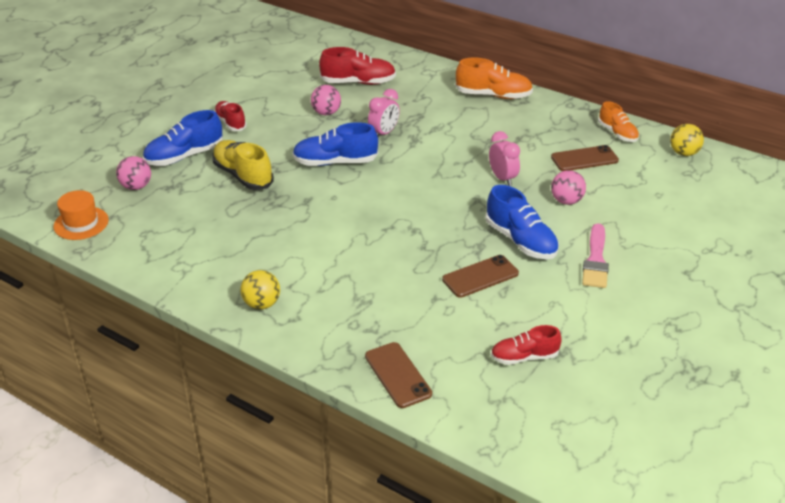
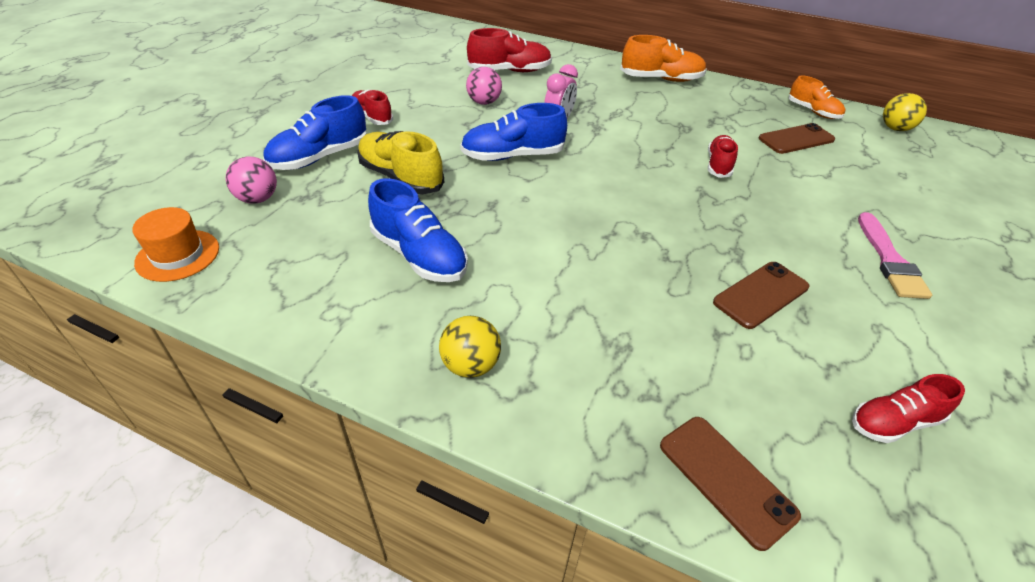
camera: 10 degrees left, 5 degrees up
(502, 178) = (718, 165): pink clock -> red shoe
(520, 241) = (783, 241): blue shoe -> blue shoe (419, 255)
(566, 201) = (806, 187): pink ball -> none

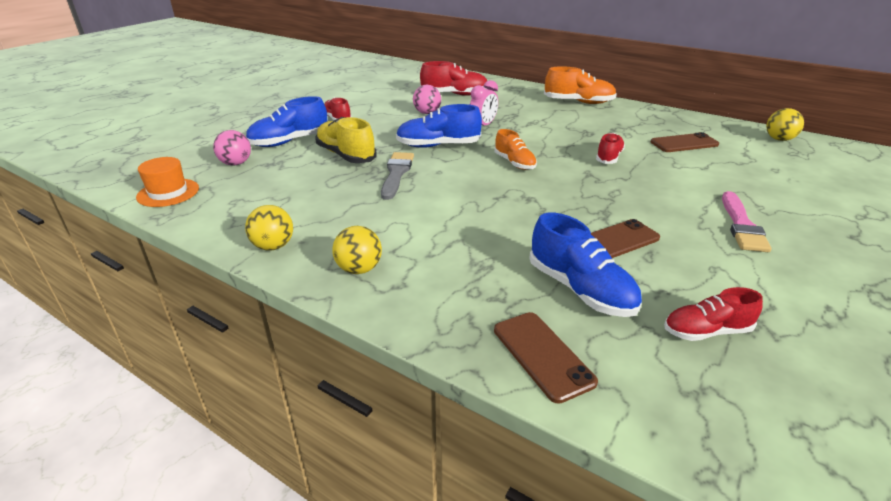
camera: 10 degrees right, 10 degrees down
(349, 337) = (273, 246): none -> yellow ball
(419, 255) = (343, 202): blue shoe -> blue shoe (580, 290)
(473, 204) = (396, 173): none -> grey brush
(813, 111) = (706, 126): orange shoe -> orange shoe (514, 163)

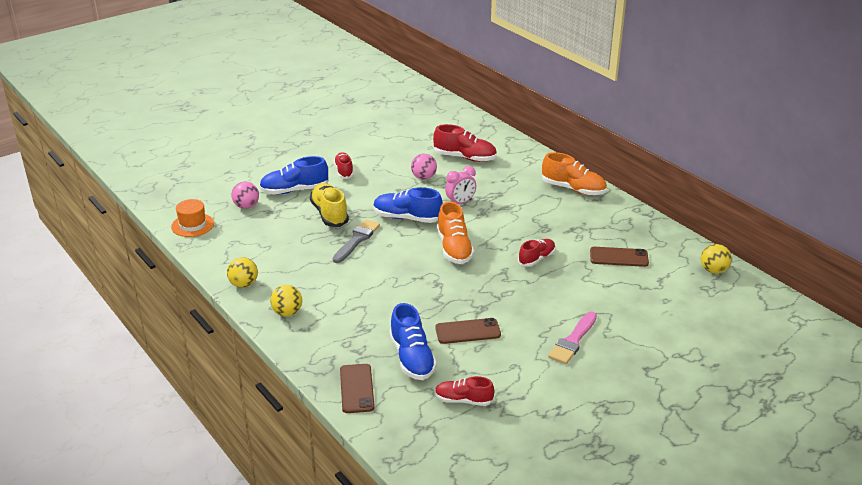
camera: 20 degrees right, 0 degrees up
(514, 163) = (454, 248): orange shoe -> orange shoe, size x1.54

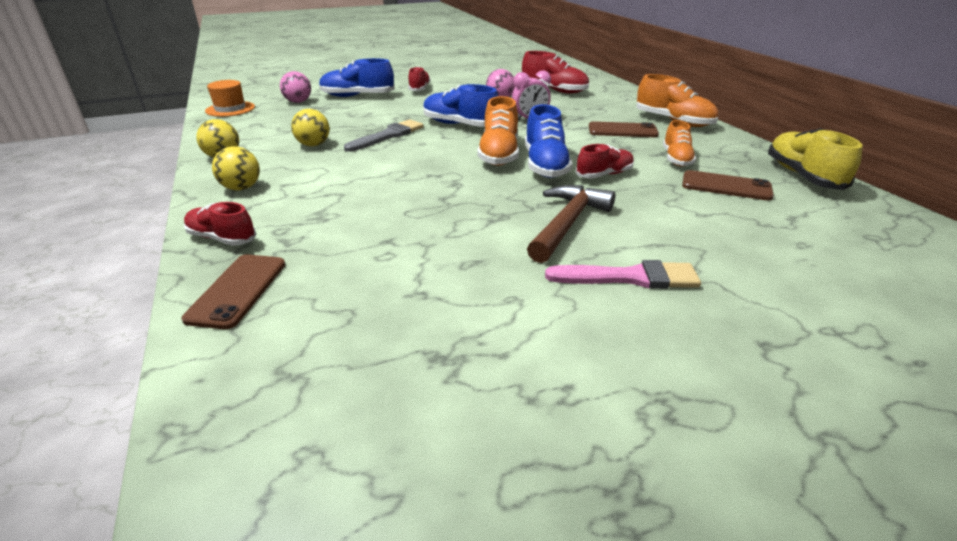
camera: 15 degrees right, 0 degrees up
(329, 214) = (377, 114): yellow shoe -> yellow shoe (803, 176)
(412, 358) = (356, 262): blue shoe -> blue shoe (545, 165)
(463, 400) = (393, 340): red shoe -> red shoe (222, 238)
(468, 331) = (463, 240): brown phone -> brown phone (622, 130)
(526, 307) = (567, 224): none -> brown hammer
(573, 341) = (629, 277): pink brush -> pink brush turned 135 degrees counterclockwise
(582, 234) = (676, 159): none -> orange shoe
(713, 270) = (884, 218): yellow ball -> yellow ball (313, 145)

